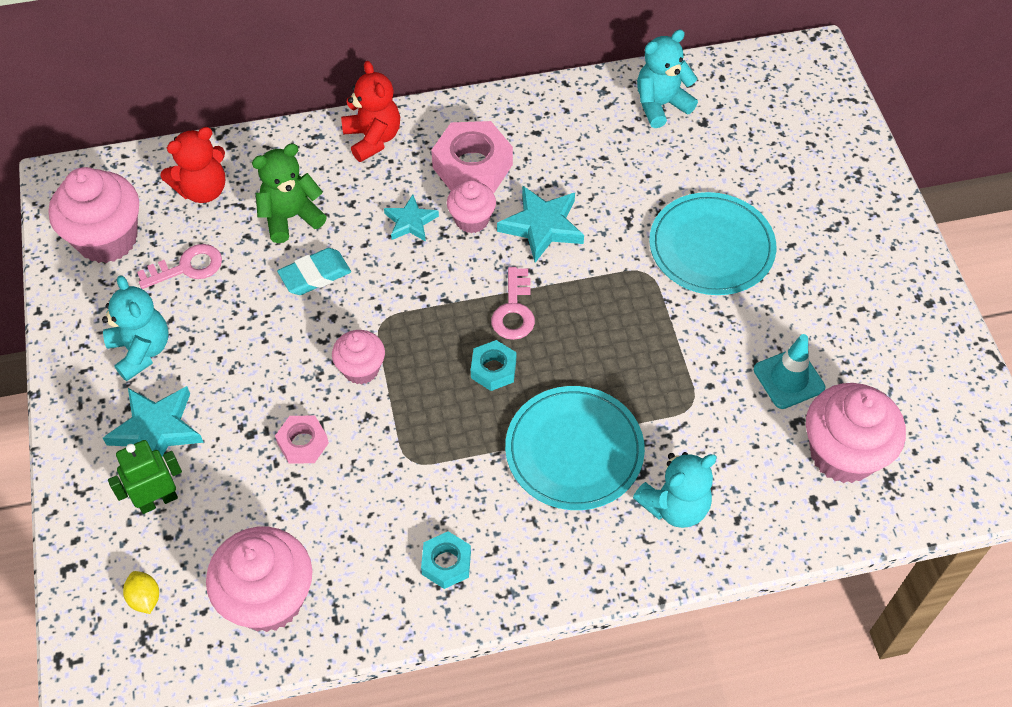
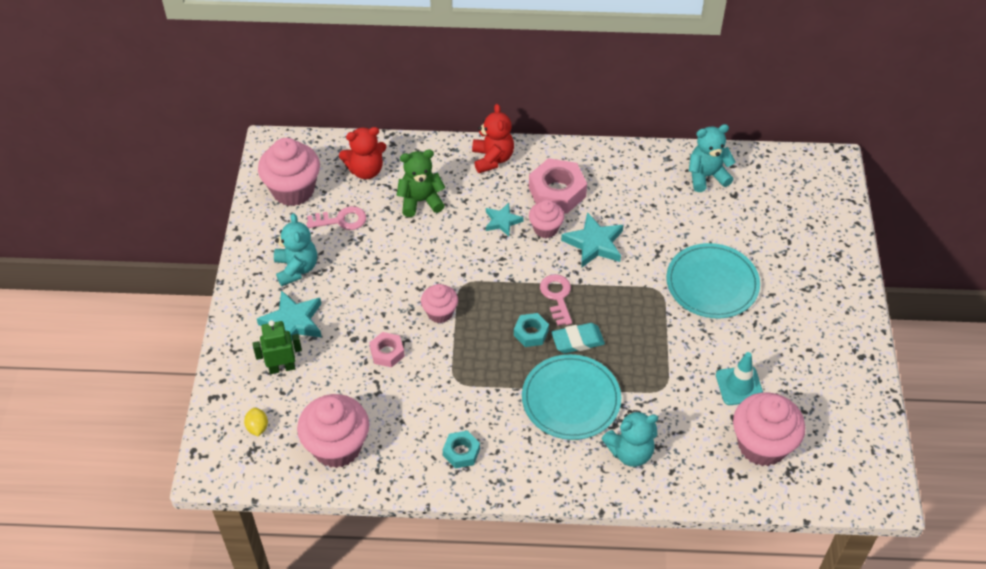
camera: 15 degrees right, 5 degrees down
(315, 275) = (426, 243): turquoise eraser -> turquoise eraser (577, 341)
(514, 310) = (557, 296): pink key -> pink key turned 150 degrees clockwise

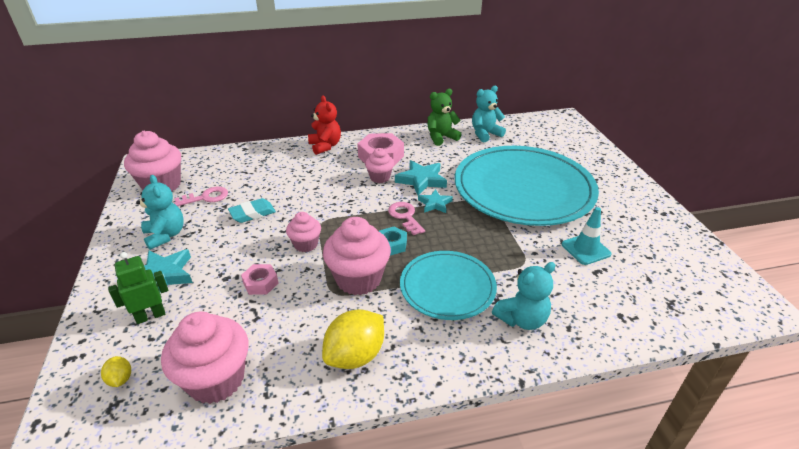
camera: 15 degrees left, 15 degrees down
(366, 170) = (224, 165): red teddy bear -> none
(420, 201) = (273, 176): green teddy bear -> green teddy bear (441, 137)
(461, 452) = (355, 355): turquoise nut -> yellow lemon
(502, 221) = (343, 178): turquoise star -> turquoise star (435, 204)
(577, 341) = (435, 243): turquoise eraser -> turquoise eraser (252, 213)
(712, 283) = (523, 189): turquoise plate -> turquoise plate, size x1.84
(762, 445) = (633, 289): pink cupcake -> pink cupcake (358, 279)

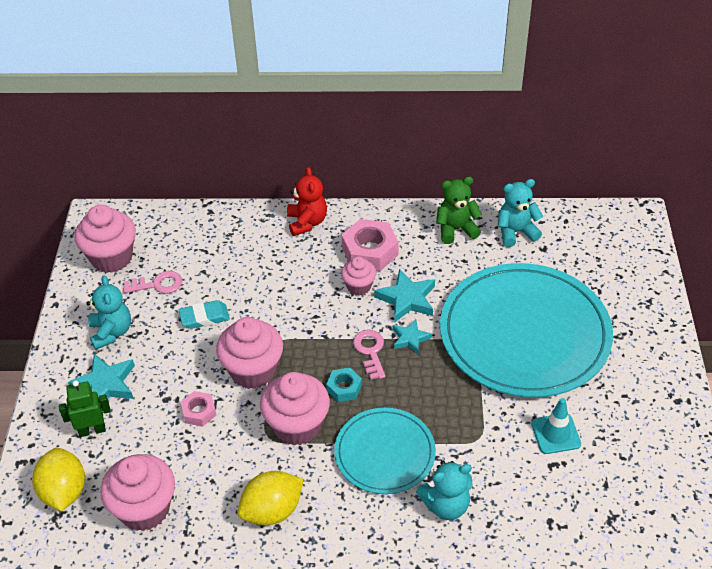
camera: 15 degrees right, 10 degrees up
(120, 379) = (64, 491): yellow lemon -> yellow lemon, size x2.11
(305, 244) = (253, 371): pink cupcake -> pink cupcake, size x1.76

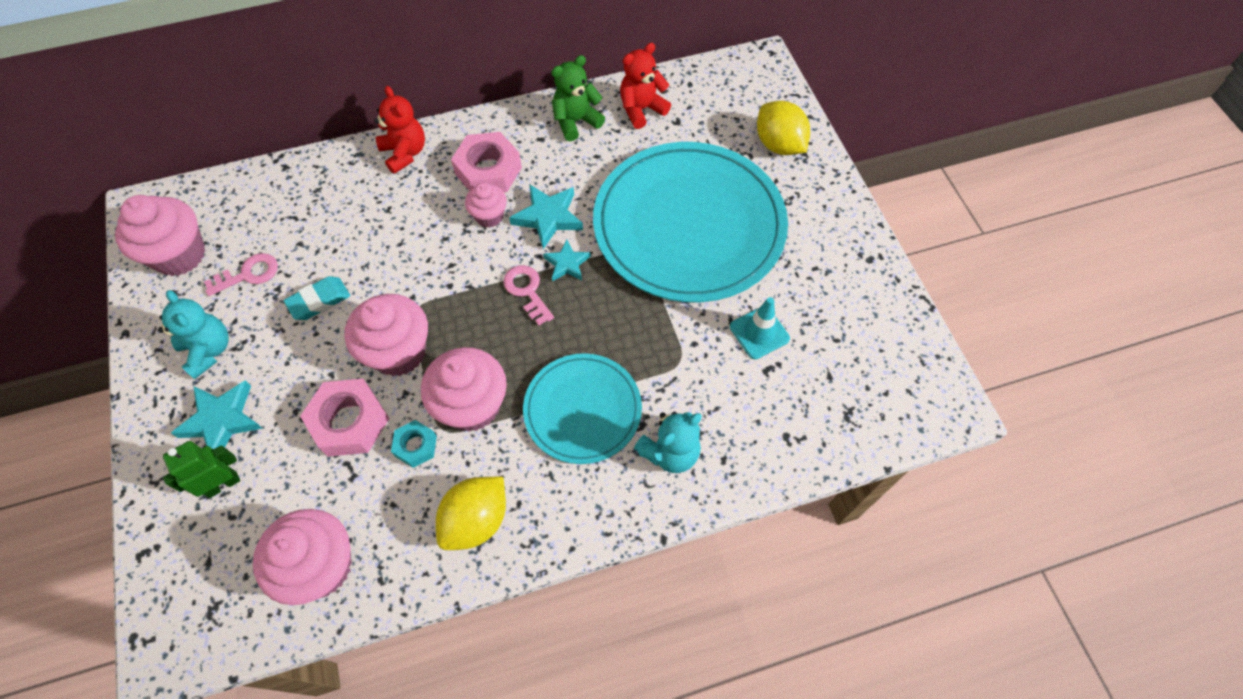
camera: 20 degrees left, 15 degrees up
(64, 491) = (211, 575): yellow lemon -> yellow lemon (779, 145)
(199, 412) = (349, 422): pink nut -> pink nut, size x1.79
(344, 388) = (511, 344): turquoise nut -> turquoise nut (415, 446)
(516, 232) = (641, 109): turquoise teddy bear -> red teddy bear

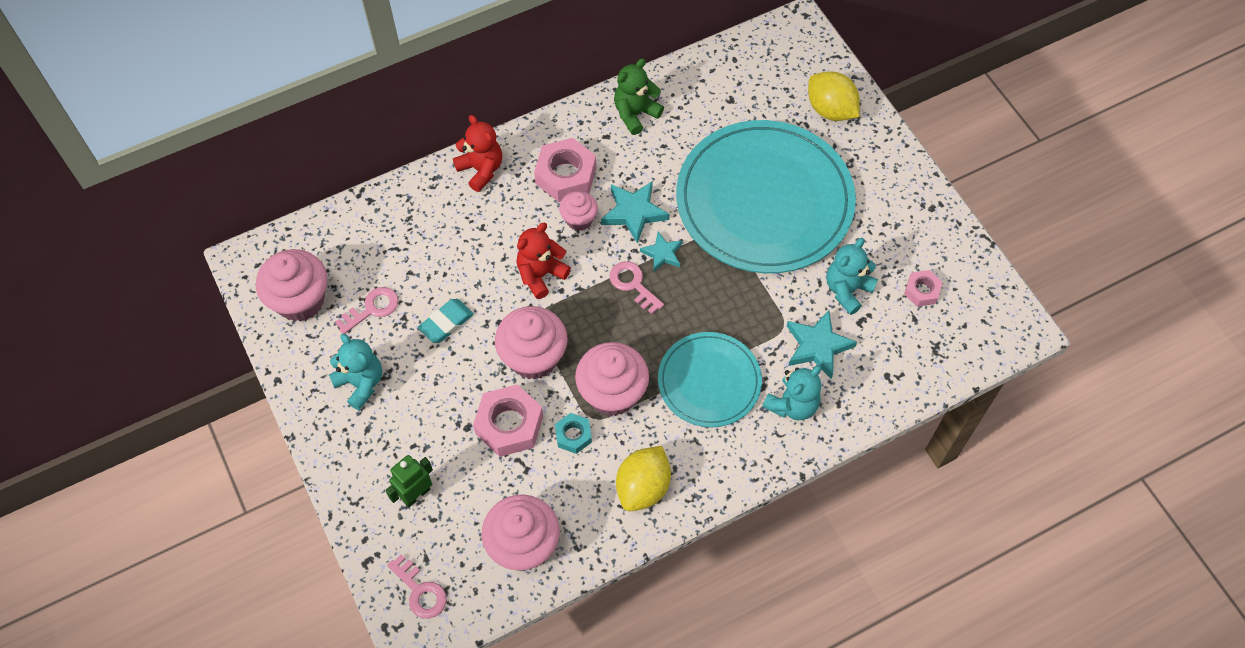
camera: 10 degrees left, 0 degrees up
(187, 601) = (420, 591): none -> pink key
(221, 420) = (395, 442): turquoise star -> turquoise star (817, 346)
(641, 109) = (694, 92): red teddy bear -> red teddy bear (541, 274)
(759, 332) = (847, 290): turquoise traffic cone -> turquoise teddy bear
(843, 347) = (922, 291): none -> pink nut

